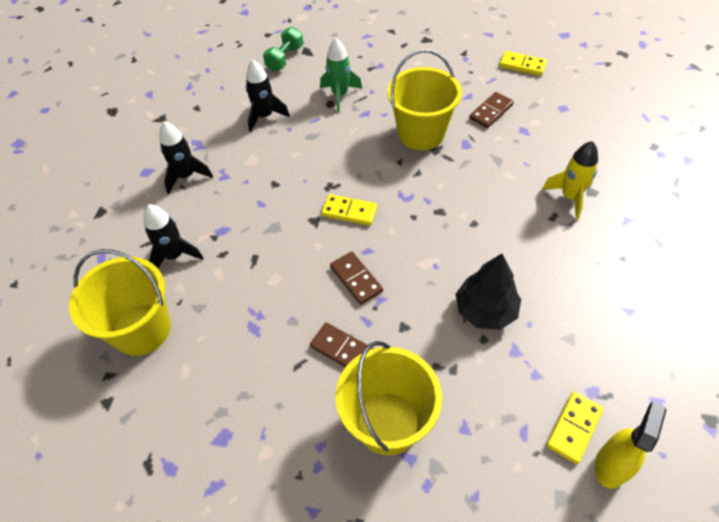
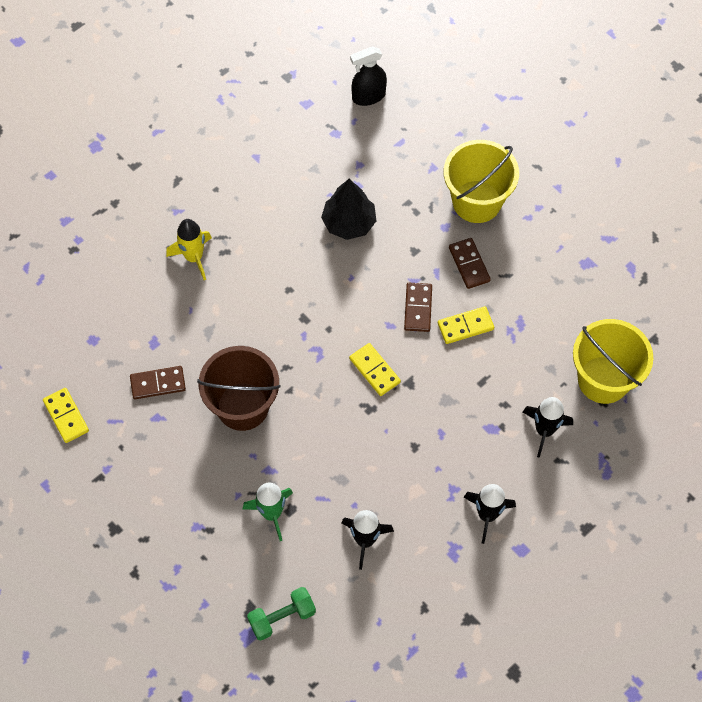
camera: 145 degrees left, 10 degrees up
(421, 133) = (242, 406): yellow bucket -> brown bucket
(574, 428) = (369, 125): yellow domino -> yellow domino (465, 326)
(611, 465) = (368, 96): yellow spray bottle -> black spray bottle

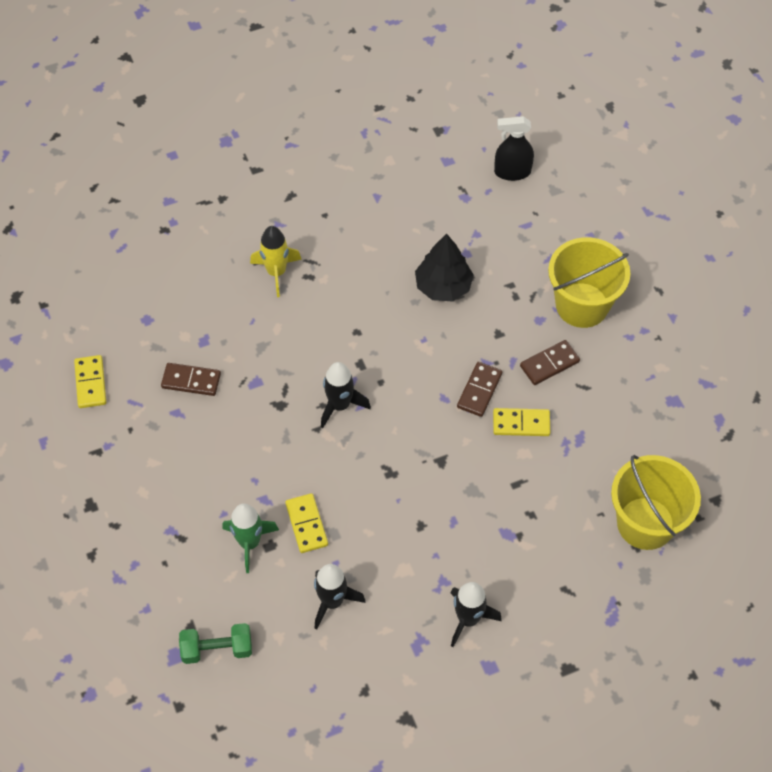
camera: 20 degrees right, 5 degrees down
(242, 406) = (264, 429): brown bucket -> none
(374, 370) = (410, 437): yellow domino -> yellow domino (306, 524)
(469, 264) = (549, 364): brown domino -> brown domino turned 60 degrees clockwise
(544, 430) = (562, 554): black rocket -> black rocket (340, 405)

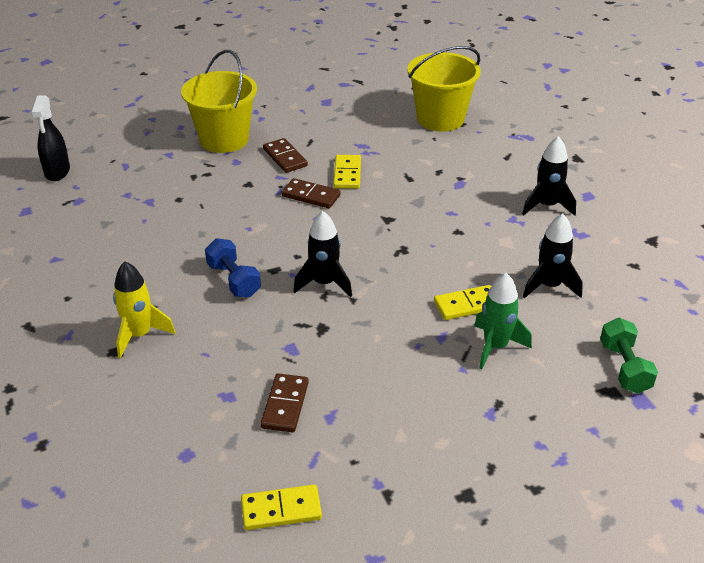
camera: 90 degrees left, 20 degrees down
(345, 333) = (233, 280): none -> blue dumbbell
(443, 286) = (186, 215): black tree -> none

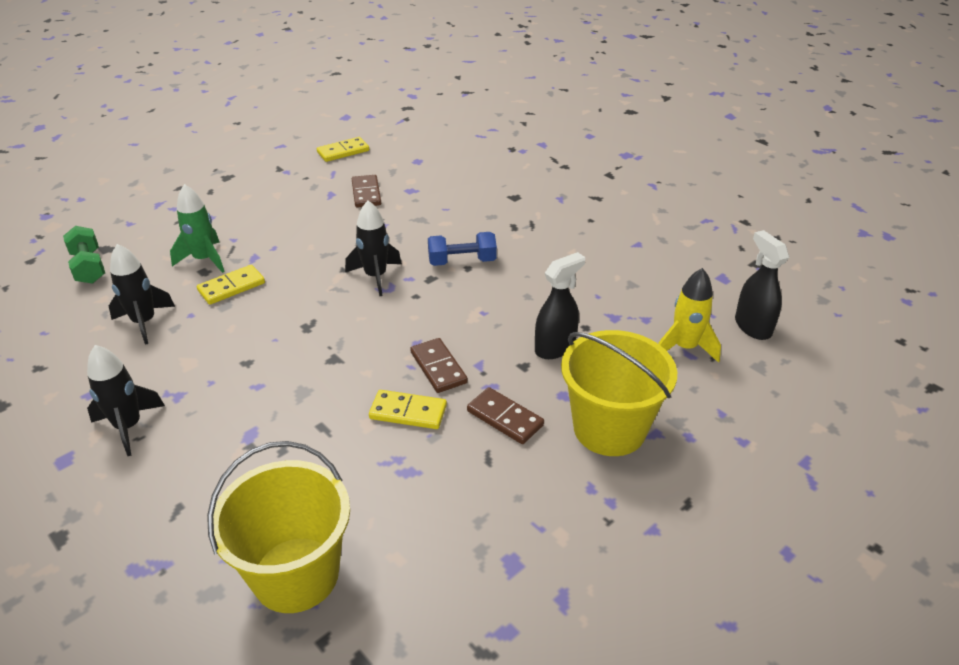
camera: 160 degrees right, 0 degrees up
(139, 335) = (506, 209): yellow rocket -> yellow rocket (684, 347)
(215, 190) = (555, 347): none -> black spray bottle
(233, 280) = (462, 261): blue dumbbell -> blue dumbbell turned 45 degrees counterclockwise
(311, 196) = (438, 367): brown domino -> brown domino turned 60 degrees clockwise
(347, 174) = (408, 412): yellow domino -> yellow domino turned 60 degrees counterclockwise

